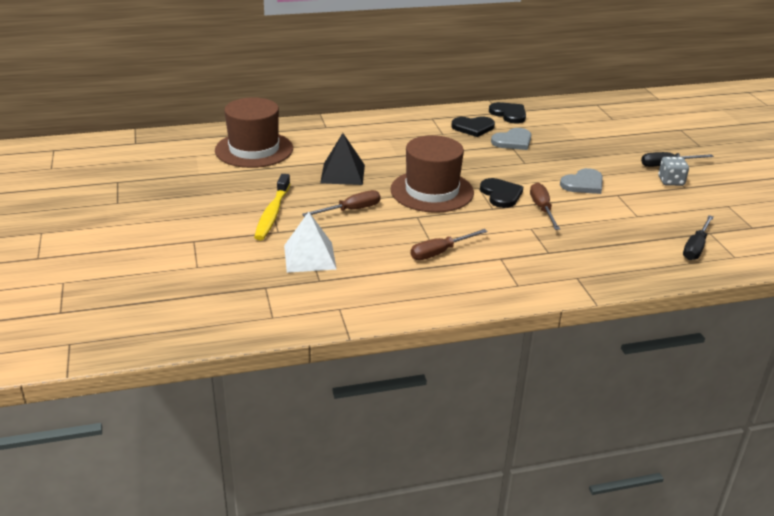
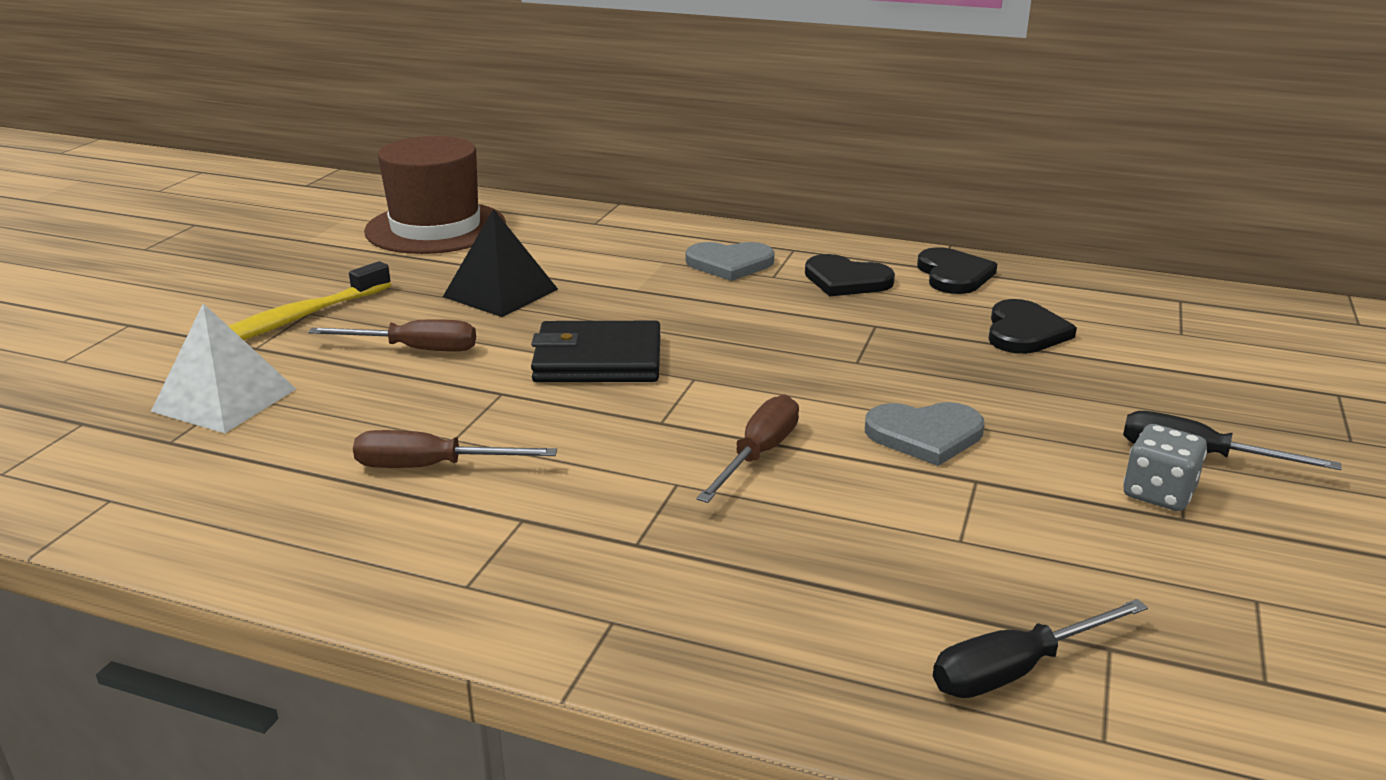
camera: 35 degrees right, 5 degrees down
(432, 191) = (598, 360): brown hat -> black wallet
(501, 194) = (716, 403): black heart -> black heart (1024, 332)
(513, 141) = (890, 320): grey heart -> grey heart (730, 263)

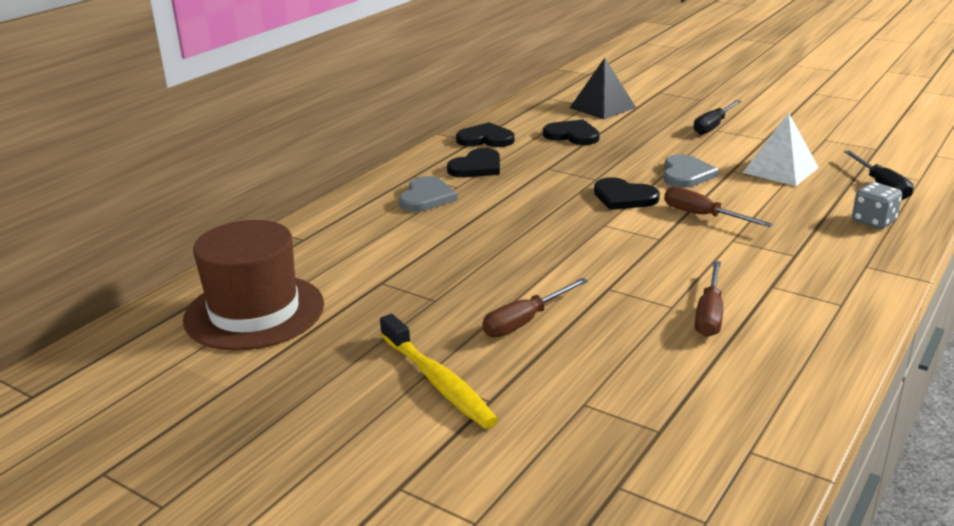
camera: 75 degrees left, 0 degrees up
(224, 399) = (591, 409): white pyramid -> white pyramid (780, 170)
(415, 349) = (525, 321): brown screwdriver -> brown screwdriver turned 150 degrees counterclockwise
(500, 292) = (431, 284): black pyramid -> black pyramid (602, 107)
(598, 360) = (567, 252): black wallet -> none
(798, 387) = (624, 197): none -> black heart
(1158, 493) = (745, 139): grey dice -> grey dice (873, 221)

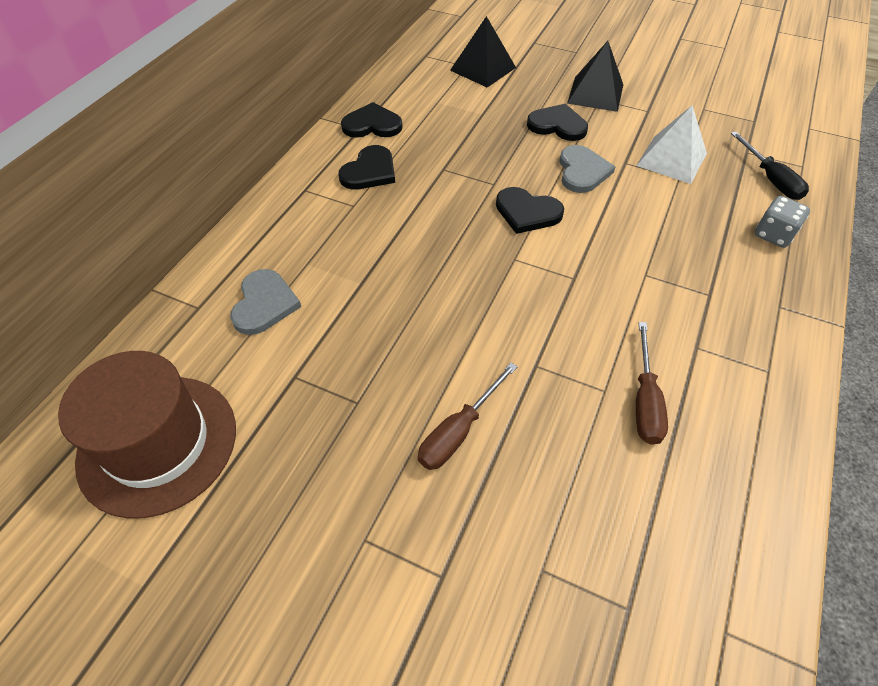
camera: 10 degrees left, 25 degrees up
(426, 197) = (323, 226): grey heart -> grey heart (264, 304)
(438, 381) = (380, 549): yellow toothbrush -> none
(572, 135) = (460, 114): black heart -> black heart (557, 125)
(702, 216) = (610, 237): brown screwdriver -> none
(713, 126) = (595, 94): black screwdriver -> black pyramid

